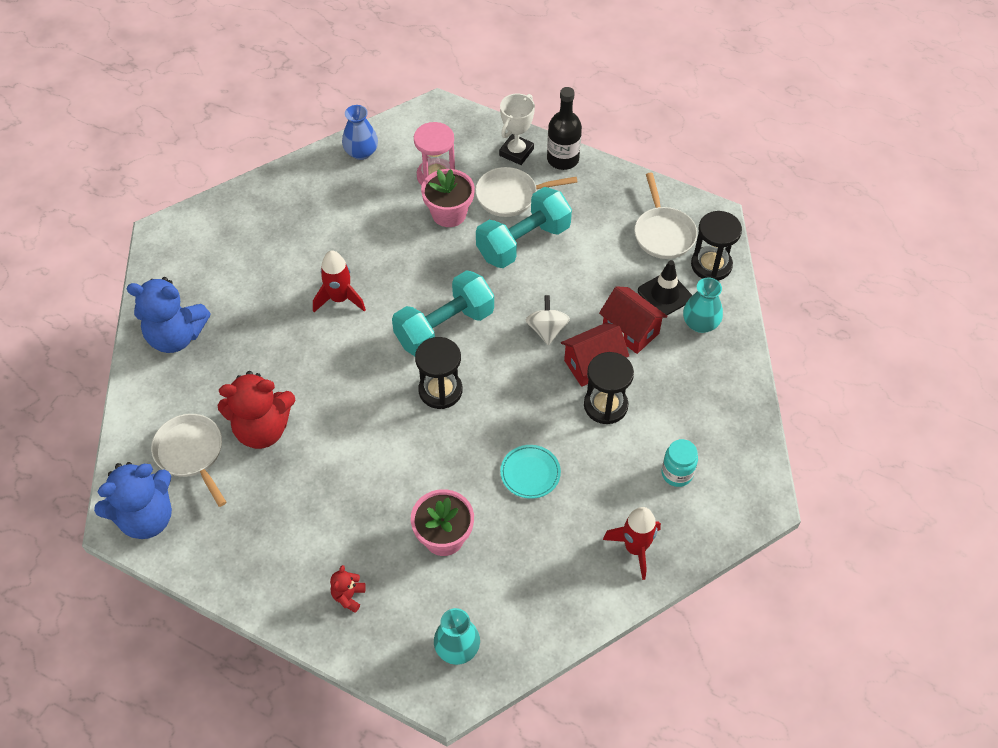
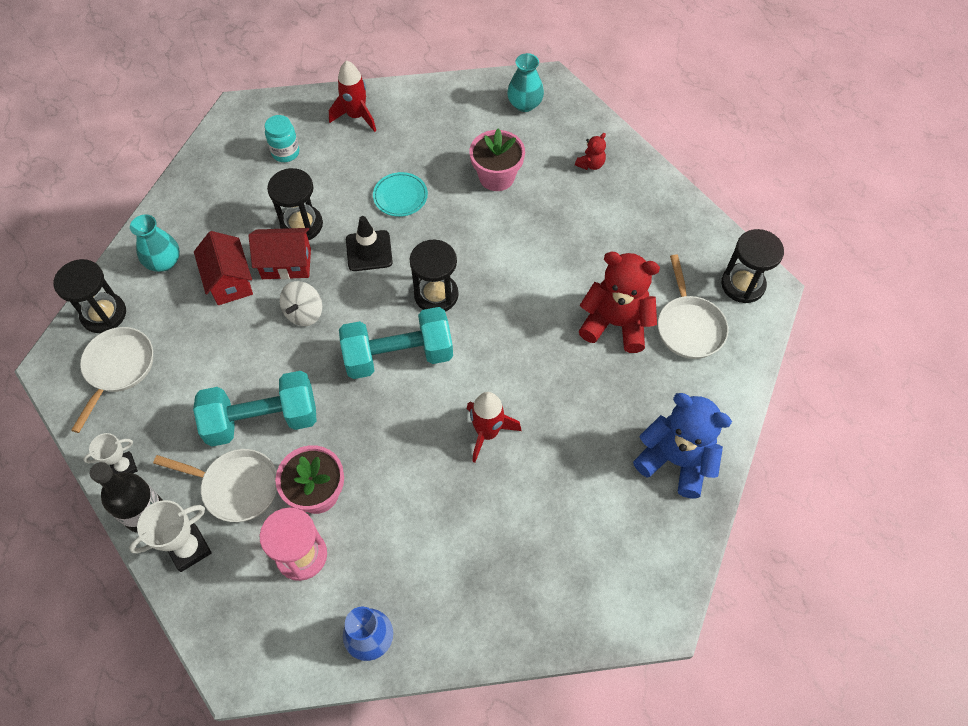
camera: 155 degrees left, 5 degrees up
(146, 517) = (742, 284): blue teddy bear -> black hourglass
(601, 178) = (124, 467): none -> white trophy
(665, 294) = (171, 302): black traffic cone -> black traffic cone (369, 251)

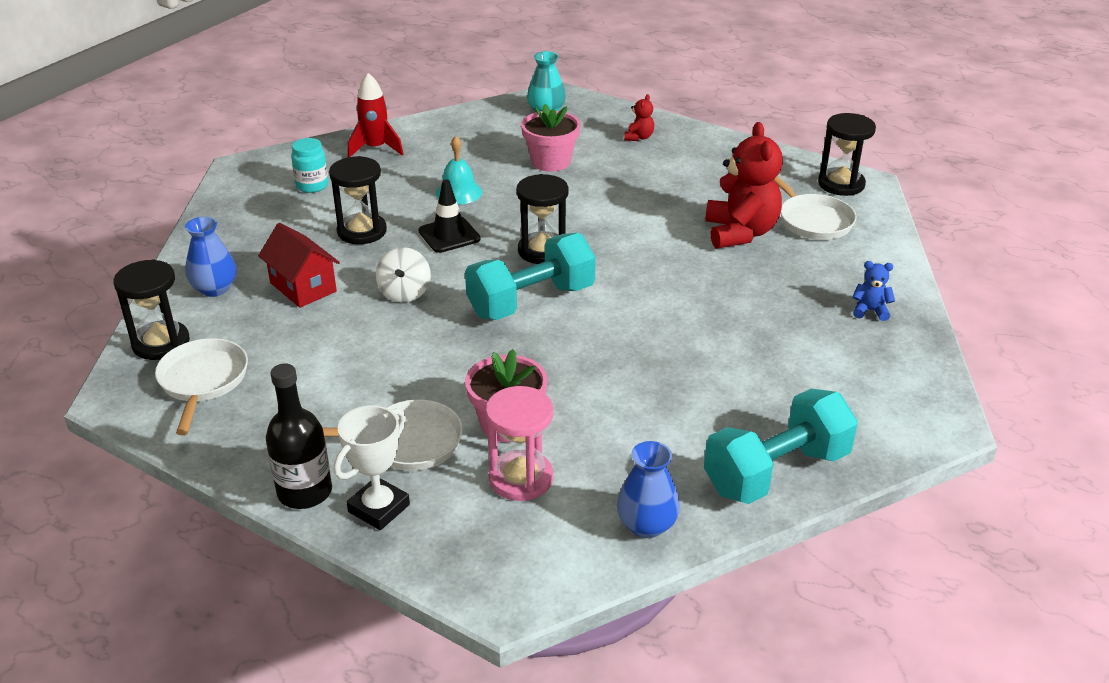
camera: 20 degrees left, 25 degrees down
(124, 467) = (255, 459): white trophy -> none
(164, 262) = (215, 289): turquoise vase -> blue vase
(262, 419) = (406, 382): turquoise dumbbell -> turquoise dumbbell (776, 472)
(286, 264) = (362, 262): red house -> none
(400, 196) = (458, 192): turquoise plate -> turquoise bell
(487, 433) = (666, 335): red rocket -> none
(615, 323) = (740, 233): red teddy bear -> red teddy bear turned 90 degrees clockwise
(675, 460) = (870, 311): blue teddy bear -> blue teddy bear, size x0.45

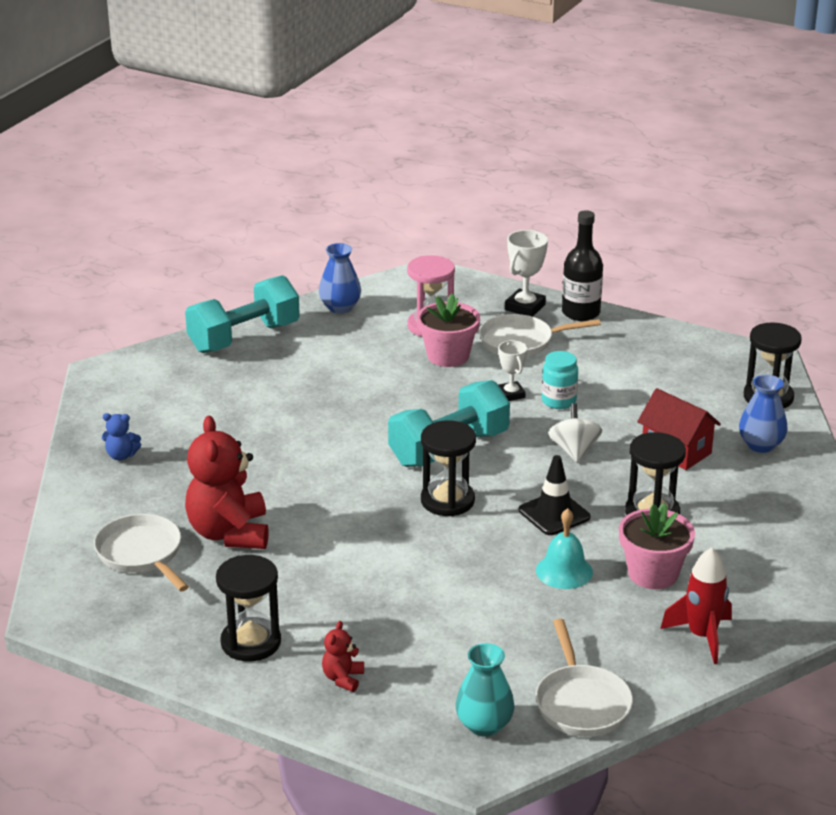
camera: 175 degrees right, 5 degrees down
(203, 381) = (707, 372): white pan -> white pan (581, 703)
(312, 186) = (747, 571): turquoise jar -> turquoise jar (559, 401)
(446, 363) = (511, 394): none -> white trophy
(550, 162) = (460, 626): pink flower pot -> pink flower pot (653, 574)
(841, 184) = (86, 609): black hourglass -> black hourglass (251, 642)

